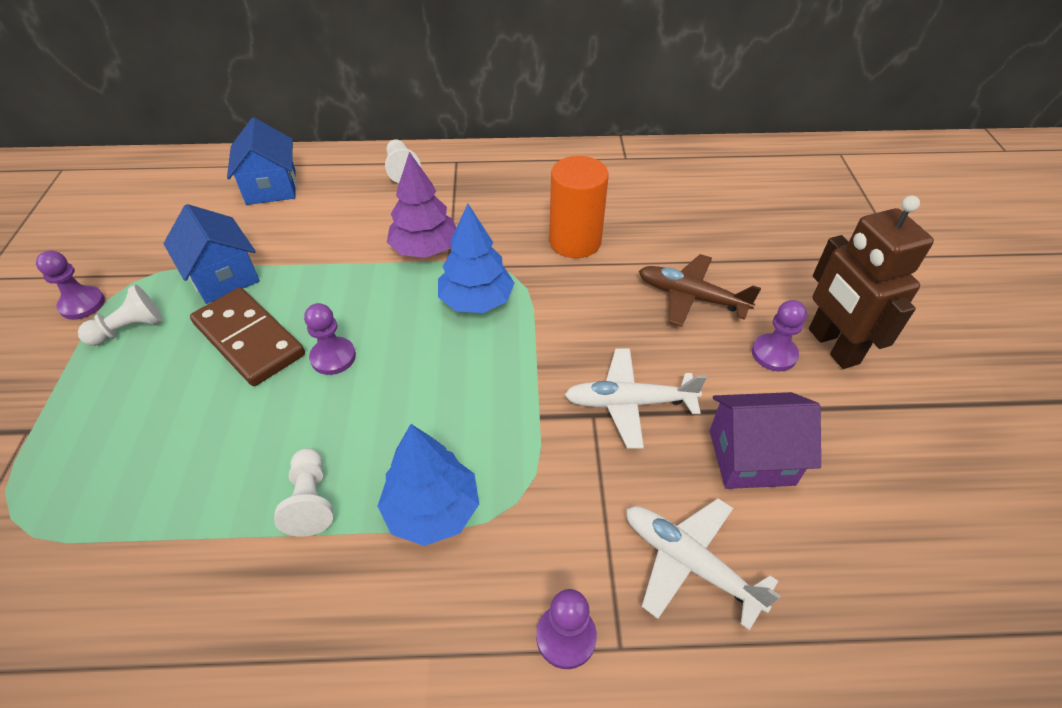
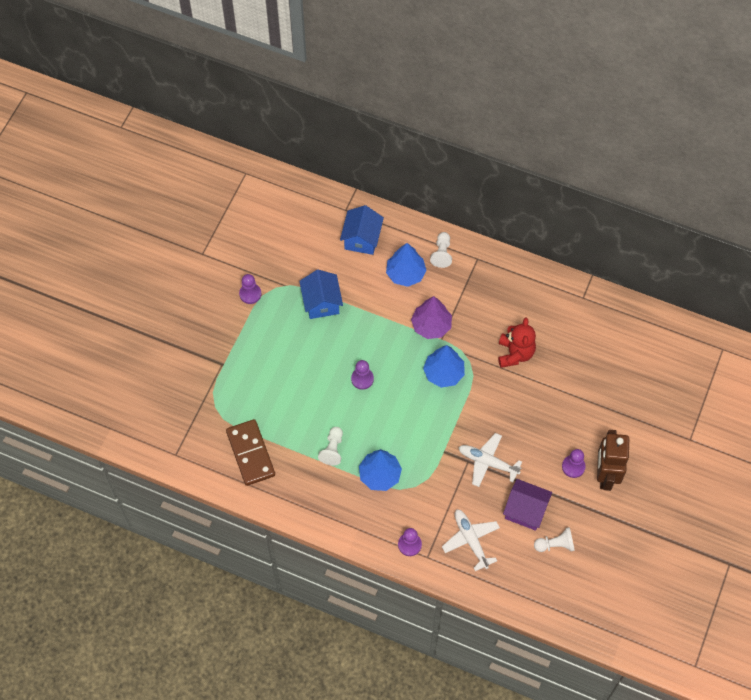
camera: 25 degrees right, 15 degrees up
(130, 329) = (271, 321): white pawn -> white pawn (555, 544)
(249, 339) = (326, 351): brown domino -> brown domino (251, 453)
(356, 204) = (405, 274): none -> blue tree
(575, 241) = (515, 353): orange cylinder -> red teddy bear
(691, 297) = (555, 417): brown plane -> none

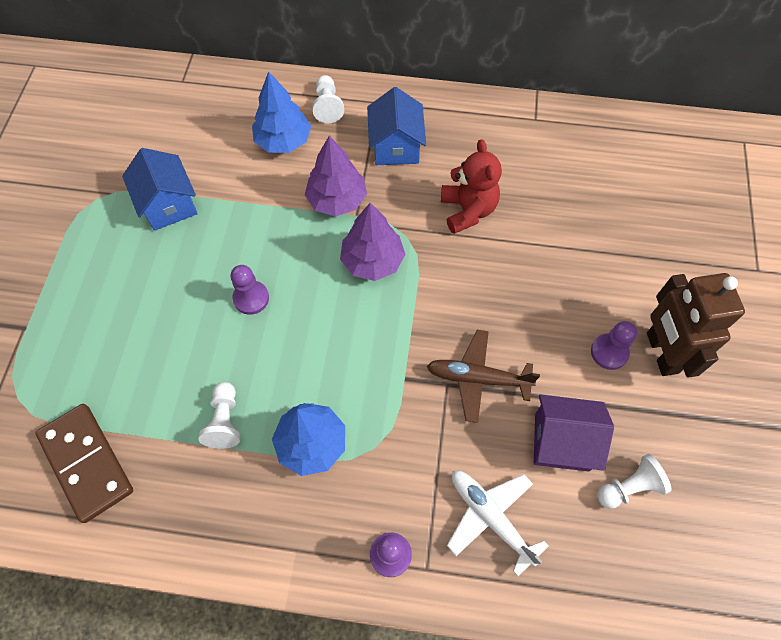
camera: 15 degrees left, 0 degrees up
(250, 294) = (58, 216): purple pawn -> none
(362, 239) = (212, 111): blue house -> blue house (396, 147)
(443, 373) = (372, 261): blue tree -> purple tree
(488, 462) = (478, 378): white plane -> brown plane

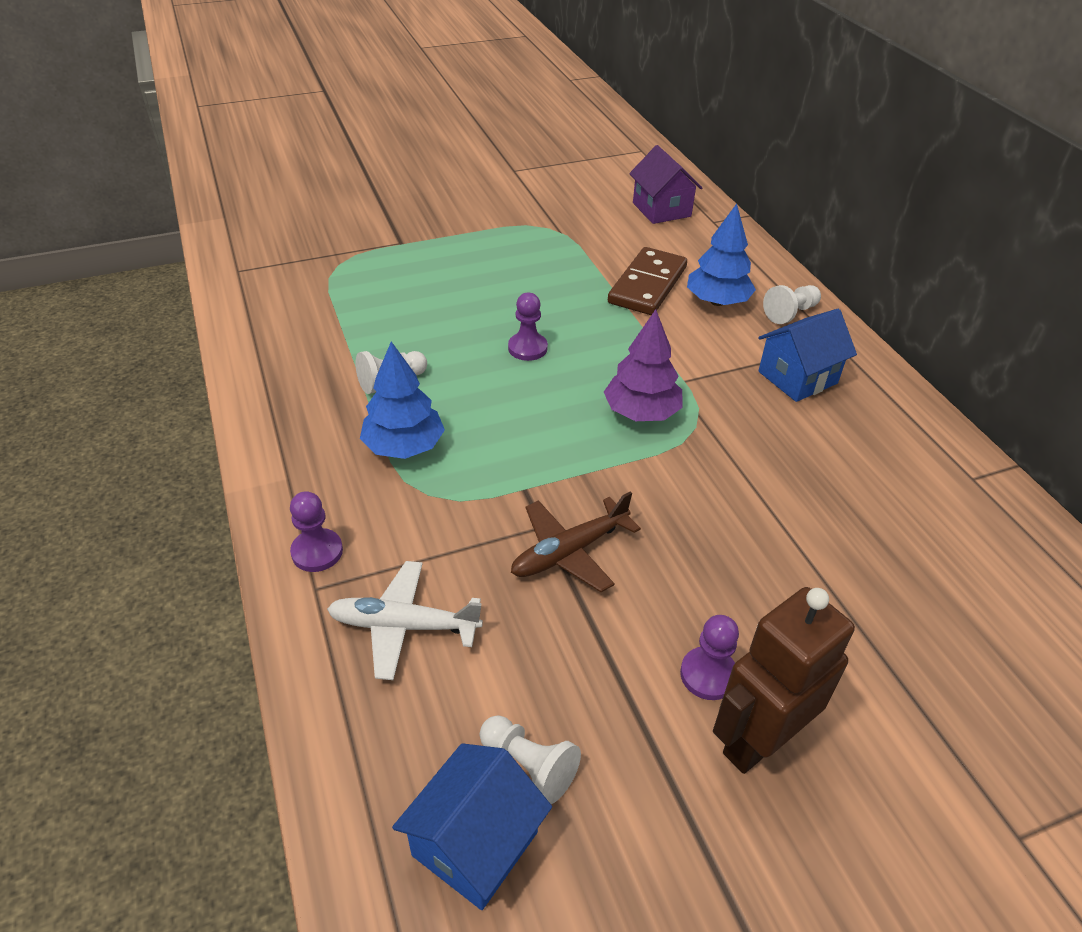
camera: 60 degrees right, 20 degrees down
(87, 463) = (303, 320): brown domino -> brown domino (647, 285)
(168, 205) = (579, 265): blue house -> blue house (475, 843)
(337, 200) = (688, 361): purple tree -> none
(468, 210) = (778, 464): red teddy bear -> none
(478, 378) = (570, 551): brown plane -> brown plane turned 105 degrees counterclockwise
(491, 518) = (404, 626): white plane -> white plane turned 105 degrees counterclockwise
(562, 442) = (544, 664): purple house -> purple house (661, 209)

